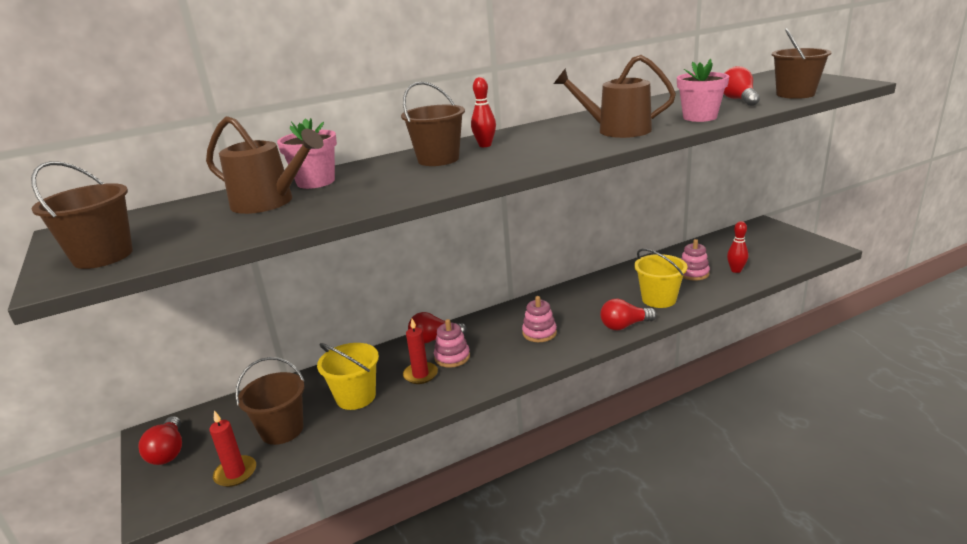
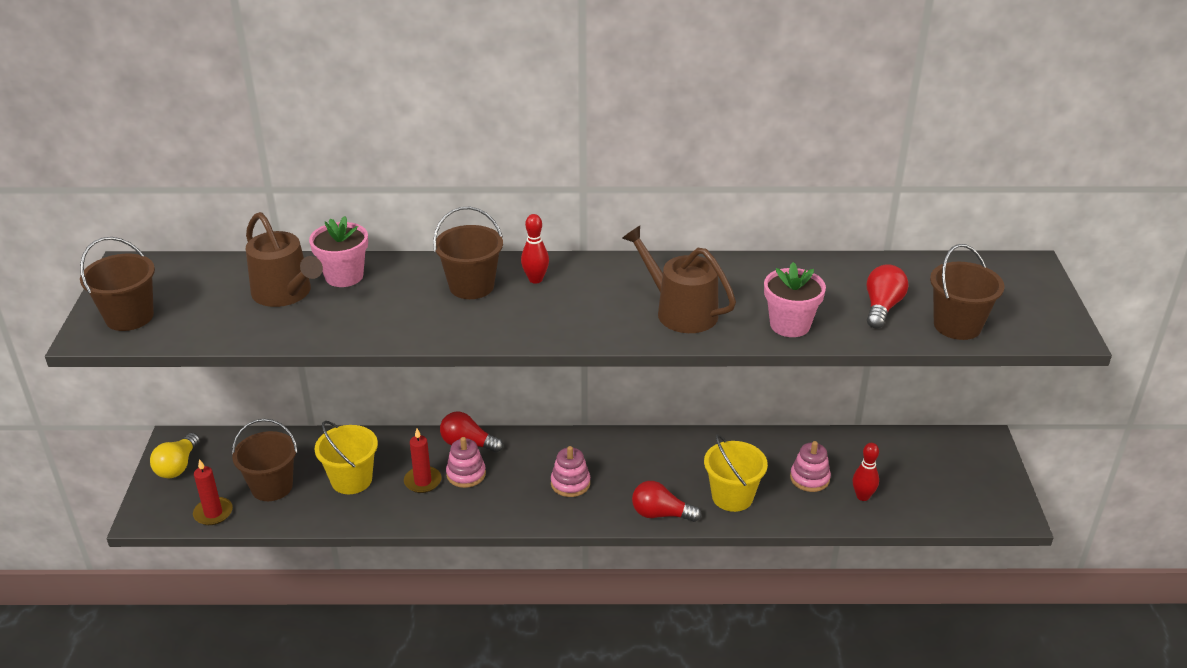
camera: 25 degrees right, 10 degrees up
(168, 451) = (177, 466): red light bulb -> yellow light bulb

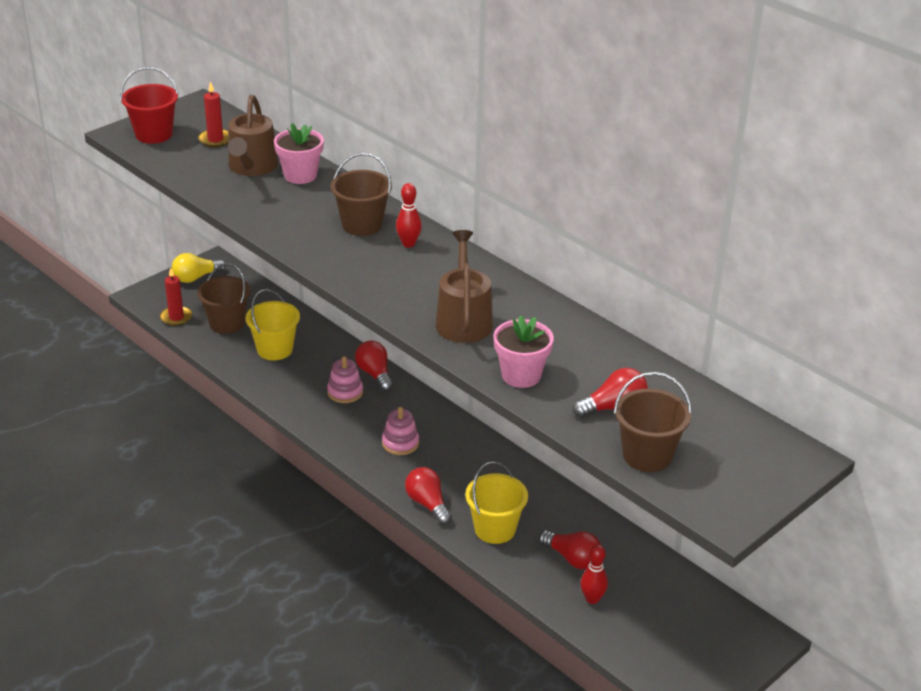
camera: 45 degrees right, 0 degrees up
(129, 317) = (154, 134): brown bucket -> red bucket
(423, 481) = (313, 378): red candle -> red candle (215, 140)
(809, 478) = (572, 558): pink stacking toy -> red light bulb

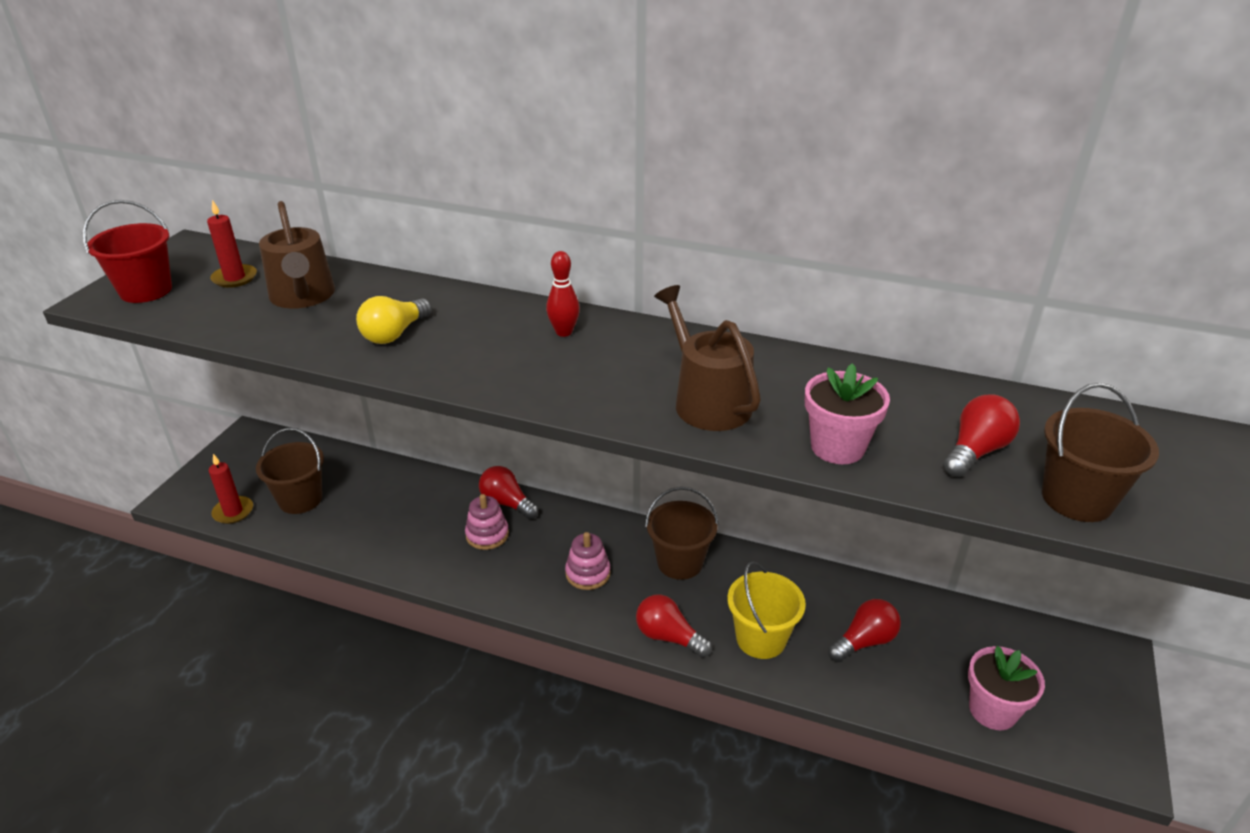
camera: 25 degrees left, 0 degrees up
(196, 277) = (234, 458): yellow light bulb -> yellow light bulb (394, 334)
(275, 349) = (375, 512): yellow bucket -> none
(300, 175) = (372, 291): pink flower pot -> pink flower pot (992, 710)
(362, 225) = (491, 326): brown bucket -> brown bucket (680, 562)
(572, 558) = (864, 641): red light bulb -> red light bulb turned 45 degrees counterclockwise
(592, 599) = (923, 683): red bowling pin -> none

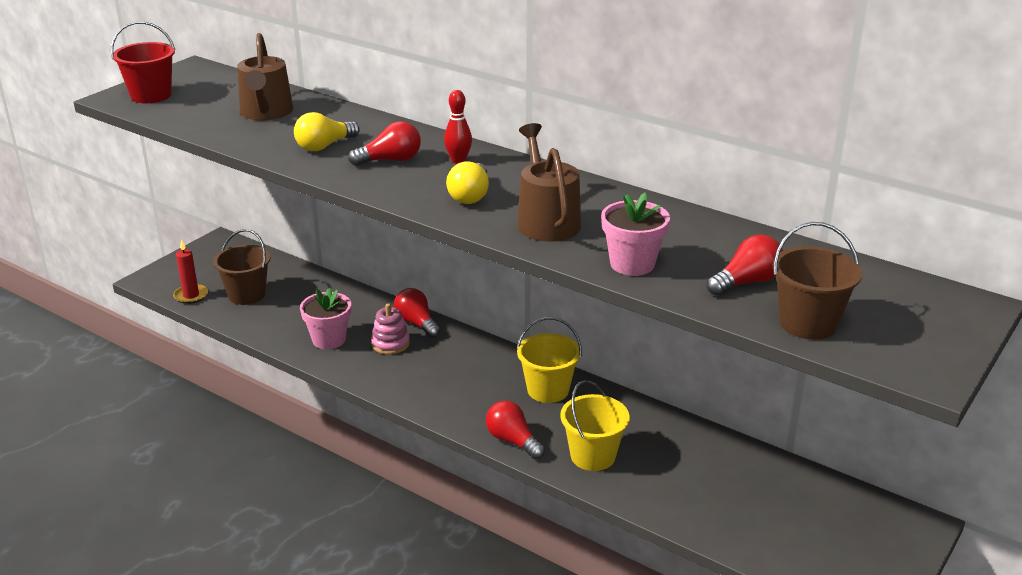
camera: 15 degrees right, 5 degrees down
(234, 278) = (219, 94): red candle -> none
(588, 573) = (464, 385): pink stacking toy -> none
(602, 379) = (470, 196): none -> yellow light bulb
(680, 562) = (548, 390): brown bucket -> yellow bucket
(864, 641) = (685, 474): red light bulb -> red light bulb (390, 160)
(992, 710) = (776, 542): pink flower pot -> pink flower pot (329, 339)

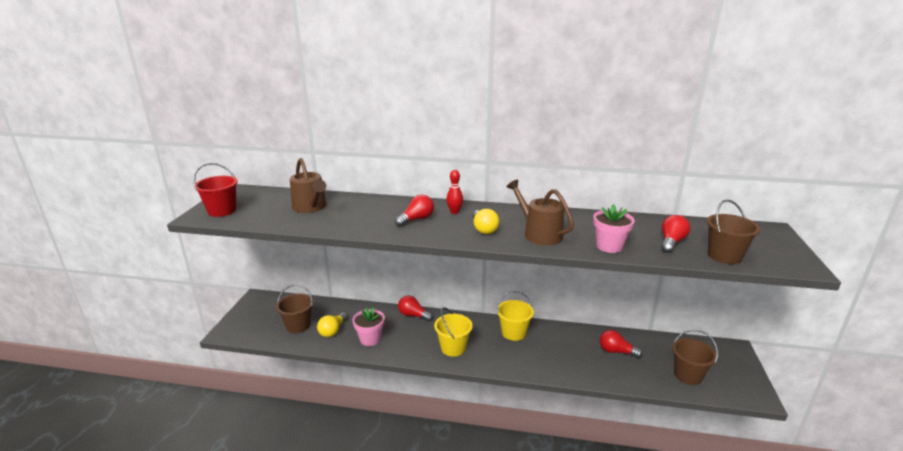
camera: 25 degrees left, 5 degrees down
(191, 295) = (261, 336): red candle -> none
(324, 146) = (368, 219): yellow light bulb -> yellow light bulb (332, 331)
(390, 343) = (408, 331): pink stacking toy -> none
(512, 441) = (520, 367): red light bulb -> red light bulb (616, 351)
(593, 456) = (567, 362): yellow bucket -> yellow bucket (453, 348)
(781, 535) = (688, 375): none -> brown bucket

